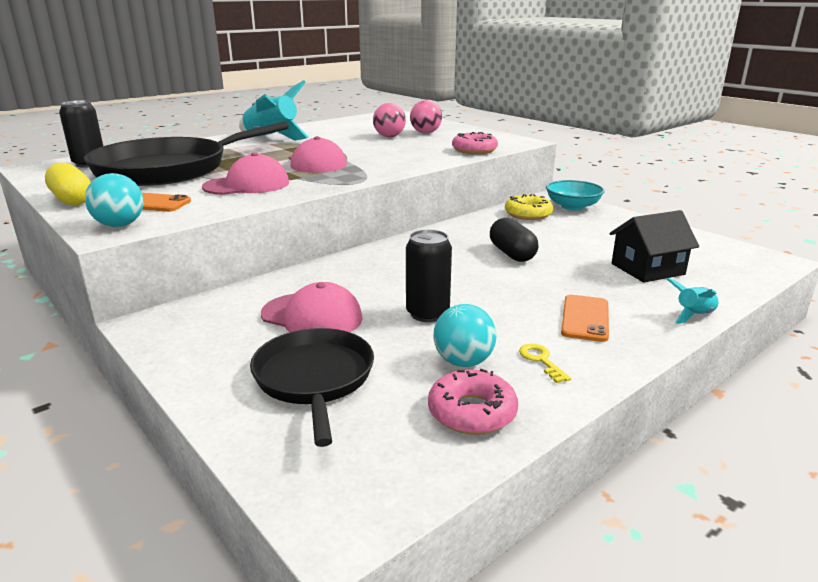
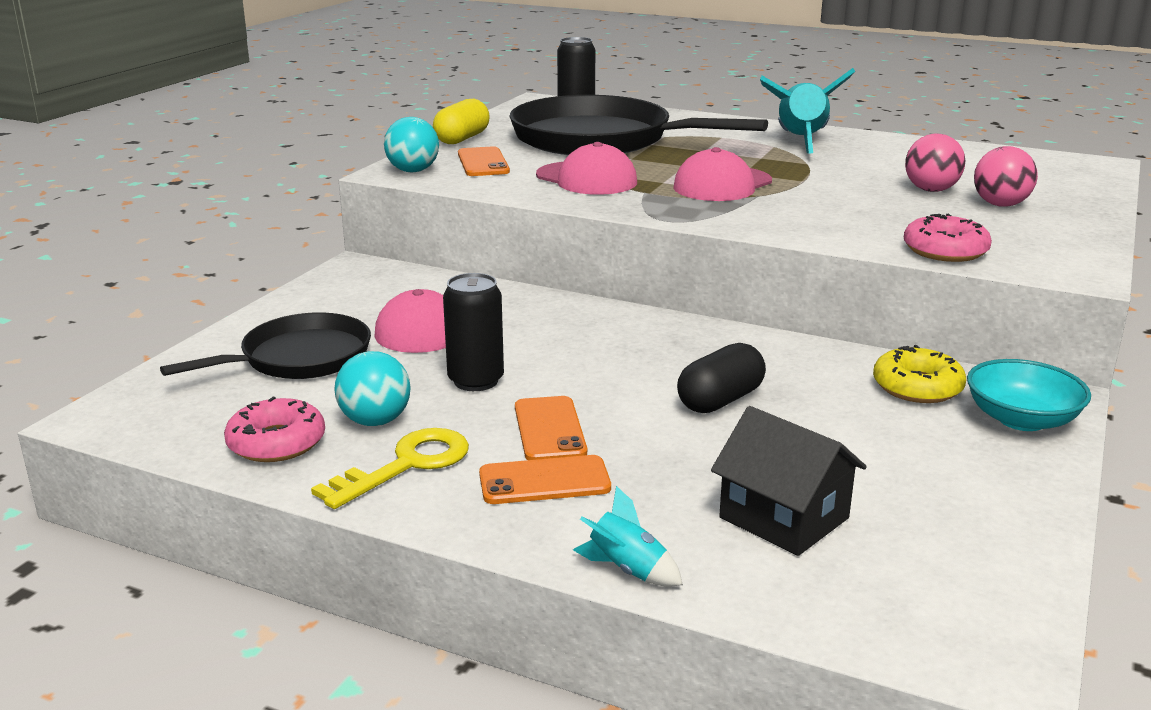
camera: 65 degrees right, 0 degrees up
(518, 304) = (549, 429): none -> orange phone
(541, 361) = (405, 465): yellow key -> yellow key, size x1.89

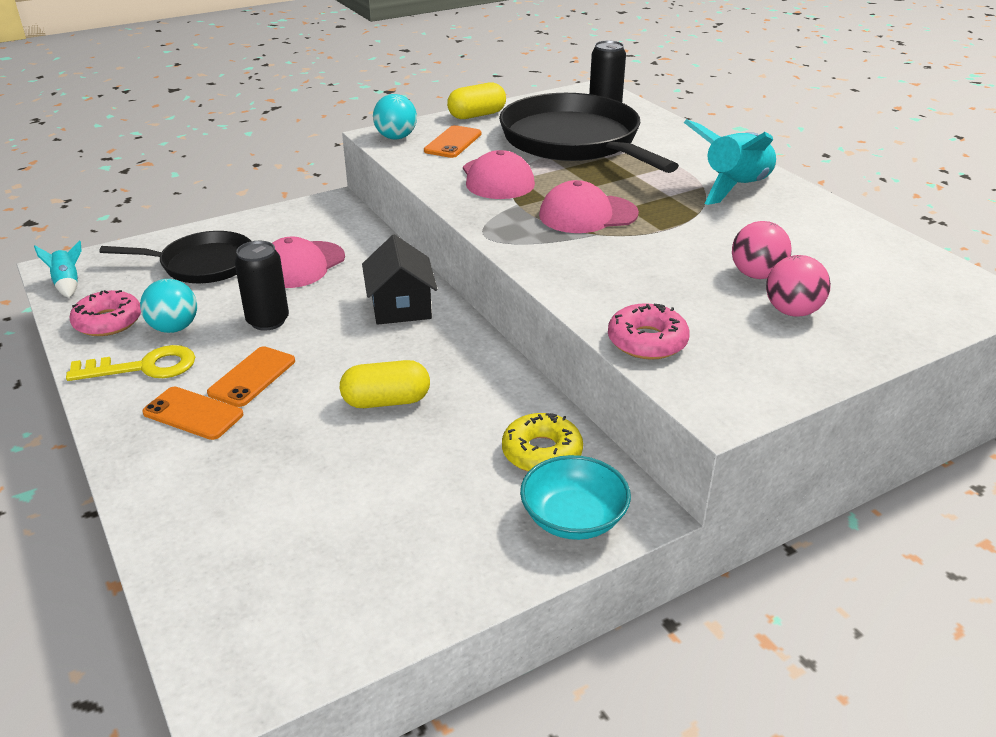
camera: 35 degrees right, 10 degrees up
(628, 570) = (140, 499): turquoise rocket -> turquoise rocket (68, 284)
(720, 400) = (386, 401): black capsule -> yellow capsule
(784, 518) = (279, 511): black house -> black house (401, 306)

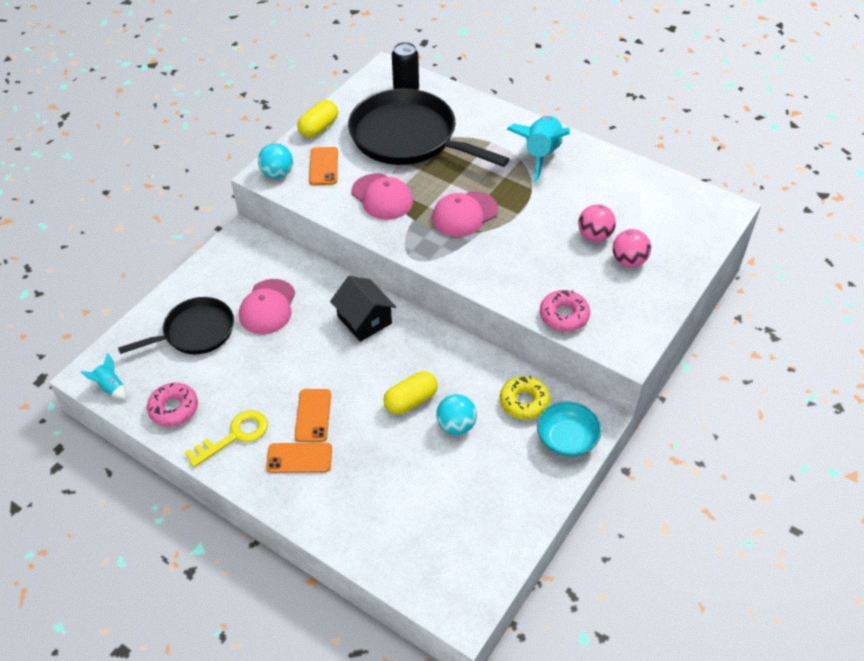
camera: 25 degrees left, 15 degrees up
(174, 328) = (226, 396): turquoise ball -> turquoise ball (456, 425)
(268, 321) = (285, 366): black can -> none

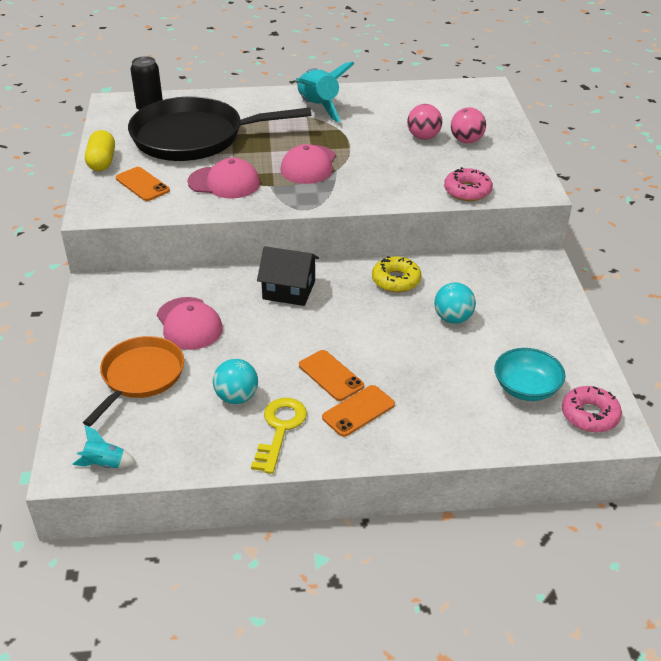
camera: 40 degrees left, 10 degrees down
(174, 408) = (194, 443): pink donut -> pink donut (590, 415)
(195, 332) = (140, 376): black pan -> orange pan
(277, 174) = (104, 207): turquoise ball -> turquoise ball (237, 397)
(411, 401) = (398, 322): yellow capsule -> none
(524, 402) = (482, 277): yellow donut -> yellow donut (396, 280)
(567, 439) = (540, 283): turquoise bowl -> turquoise bowl (526, 388)

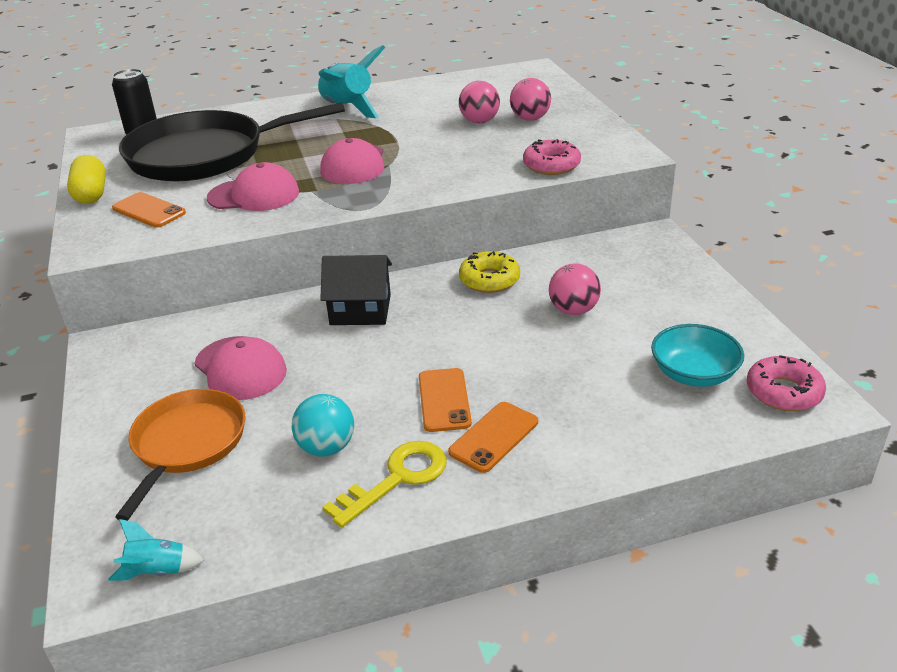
camera: 10 degrees left, 5 degrees down
(279, 429) = (396, 479): yellow key -> yellow key turned 45 degrees clockwise
(331, 375) = (444, 400): orange phone -> orange phone turned 45 degrees clockwise
(453, 318) = (573, 310): turquoise ball -> pink ball

